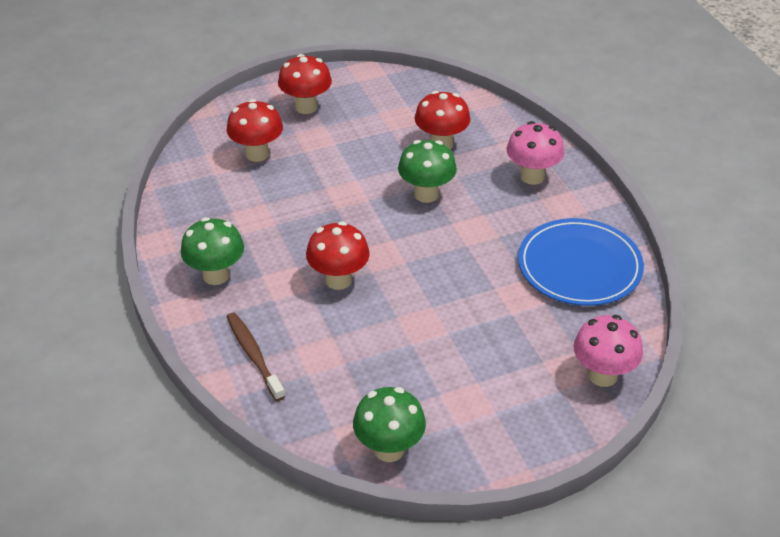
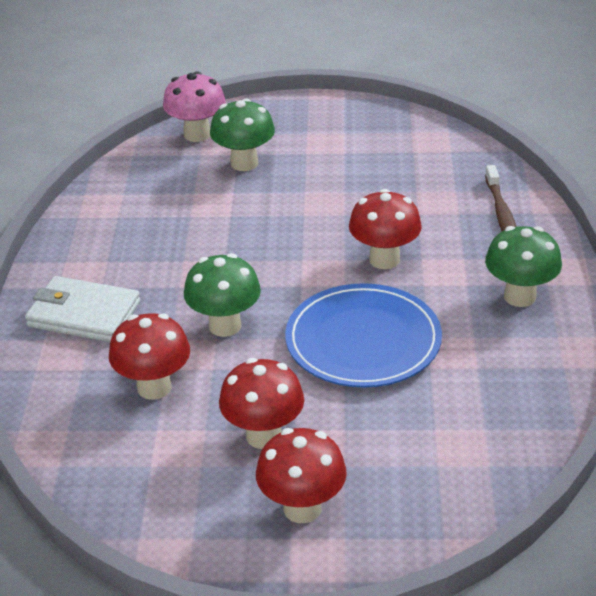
camera: 155 degrees left, 5 degrees down
(257, 154) = (412, 443): red mushroom -> red mushroom (263, 436)
(389, 449) = (410, 129): green mushroom -> green mushroom (244, 163)
(532, 176) = (83, 314): pink mushroom -> white wallet
(579, 266) = (130, 213): blue plate -> blue plate (363, 341)

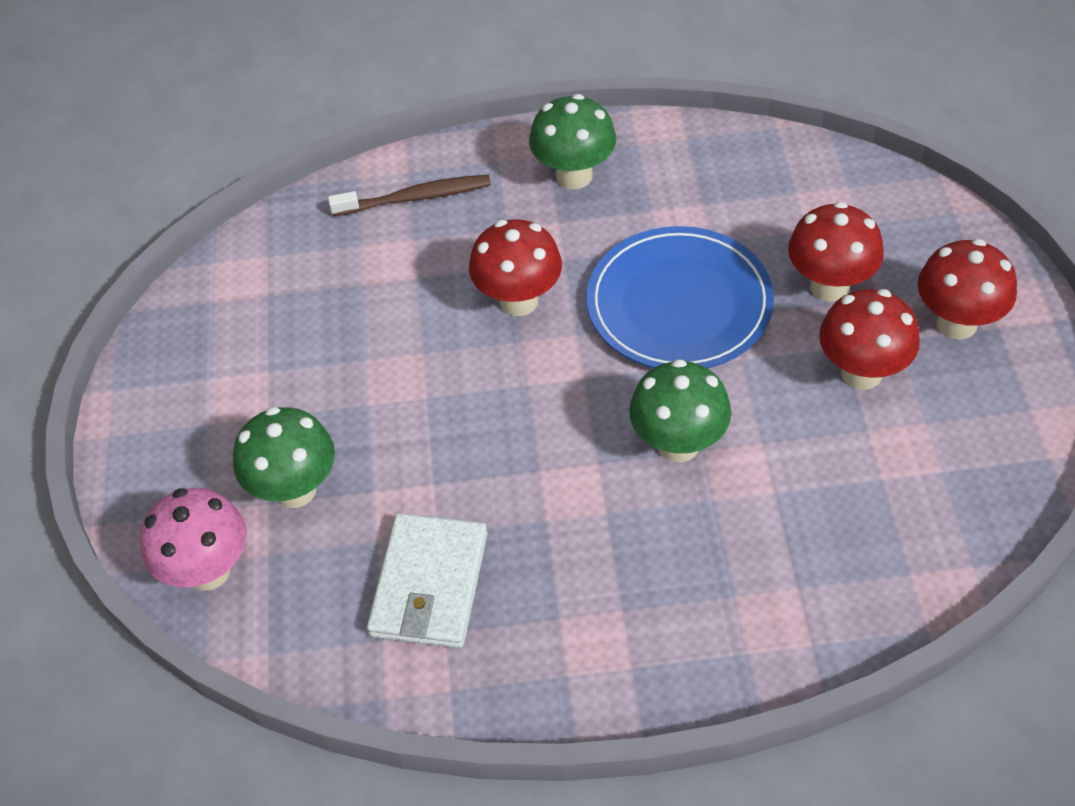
camera: 95 degrees left, 15 degrees up
(83, 314) = (686, 616): white wallet -> white wallet (429, 584)
(154, 387) = (811, 497): red mushroom -> red mushroom (829, 286)

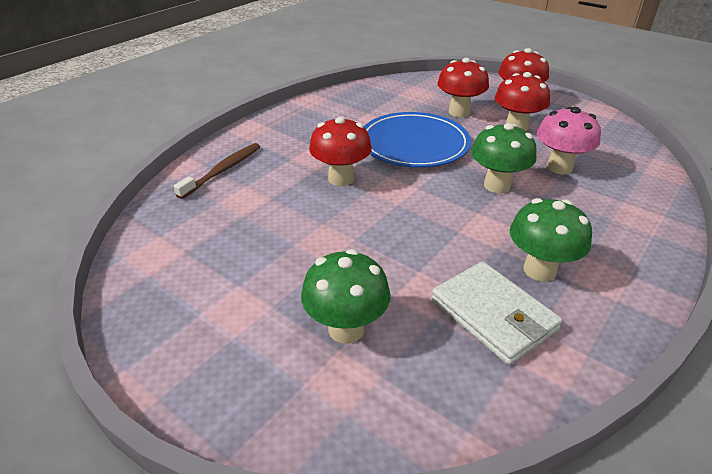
camera: 50 degrees left, 15 degrees down
(208, 570) = (356, 418): pink mushroom -> pink mushroom (559, 167)
(574, 176) = (296, 128): green mushroom -> green mushroom (539, 270)

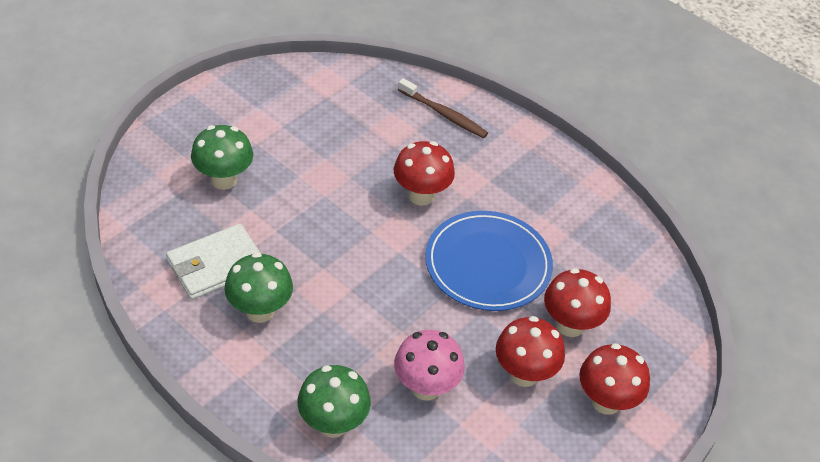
camera: 90 degrees right, 10 degrees up
(497, 185) = (395, 317): green mushroom -> green mushroom (333, 424)

